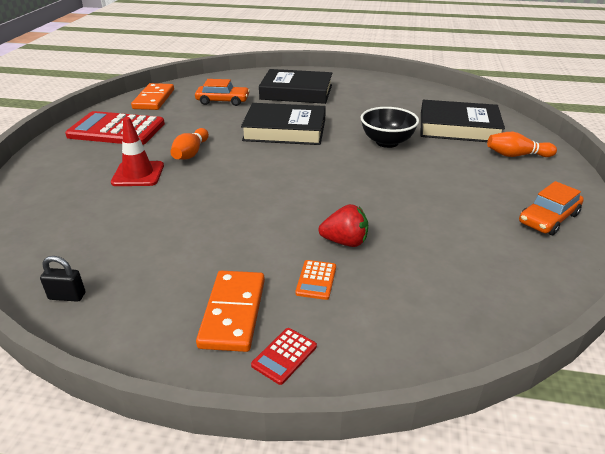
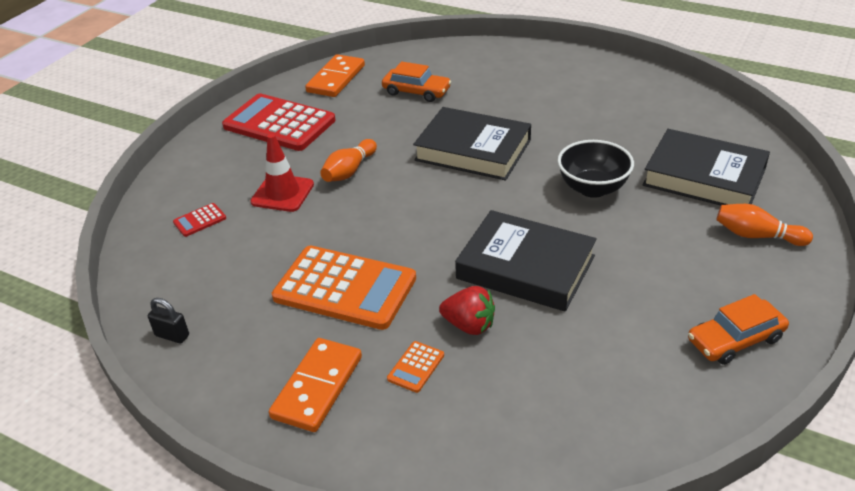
camera: 20 degrees right, 5 degrees up
(224, 232) = (345, 288): none -> orange calculator
(284, 356) = (347, 445): red calculator -> red calculator (200, 220)
(296, 92) = (515, 87): black book -> black book (525, 267)

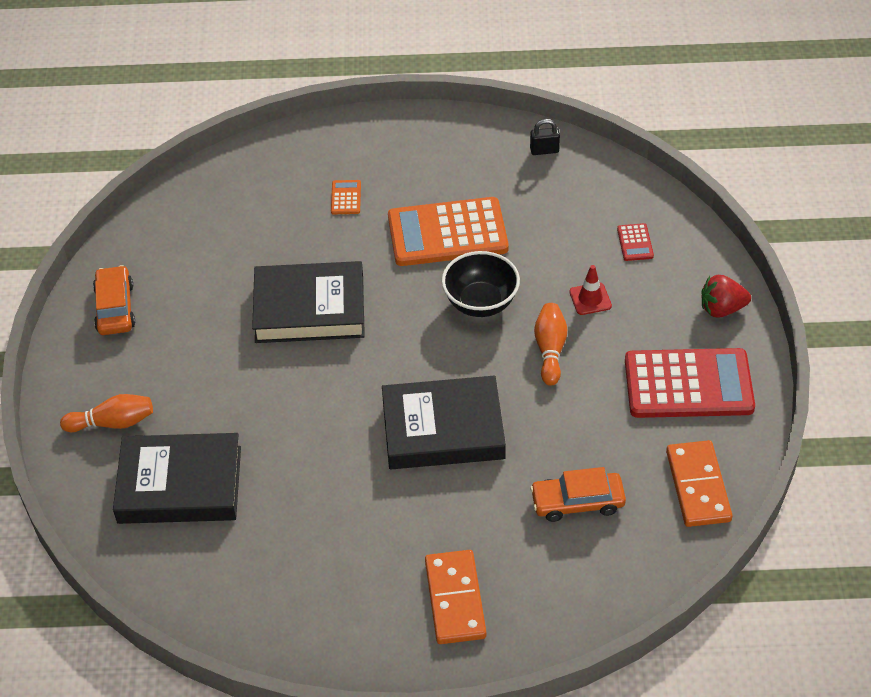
camera: 150 degrees right, 10 degrees up
(200, 220) = (635, 242): red calculator -> red calculator turned 150 degrees clockwise
(282, 193) = (590, 299): red traffic cone -> red traffic cone, size x0.65
(317, 387) = (405, 160): orange domino -> orange domino (455, 599)
(469, 325) = (326, 241): red strawberry -> red strawberry (722, 309)
(592, 188) = (289, 423): black bowl -> black bowl (480, 303)
(735, 339) = (115, 308): orange car -> orange car turned 45 degrees counterclockwise

